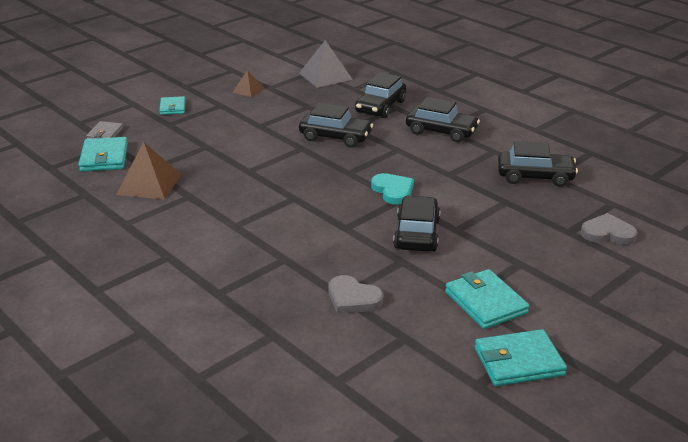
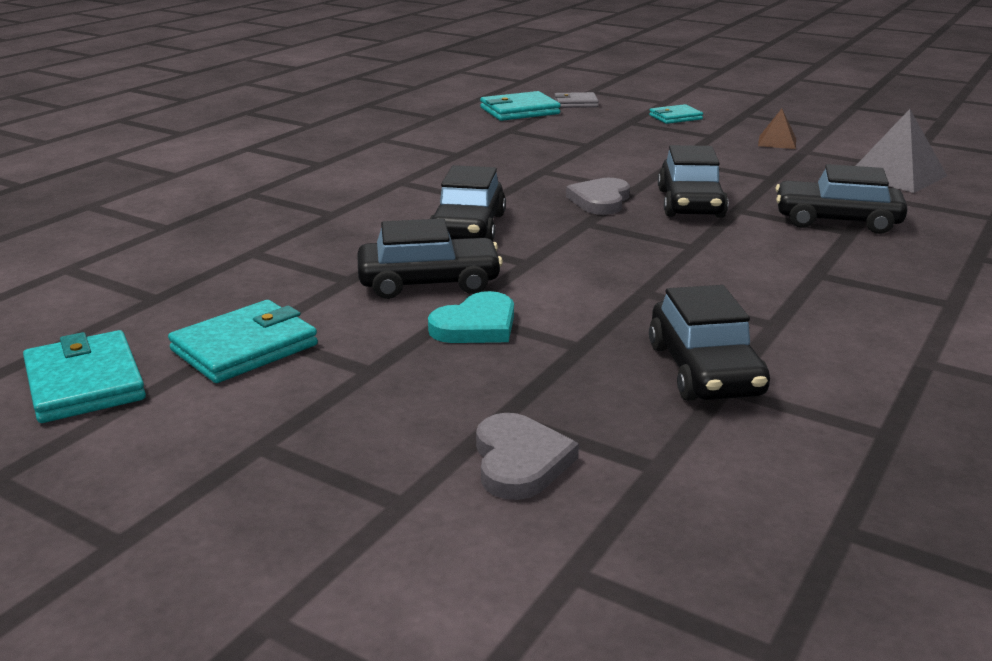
camera: 75 degrees right, 5 degrees down
(149, 184) = (473, 135): brown pyramid -> none
(353, 298) = (245, 259): grey heart -> grey heart (600, 200)
(393, 191) = (551, 255): turquoise heart -> turquoise heart (476, 325)
(441, 131) = (800, 273): black car -> black car (468, 228)

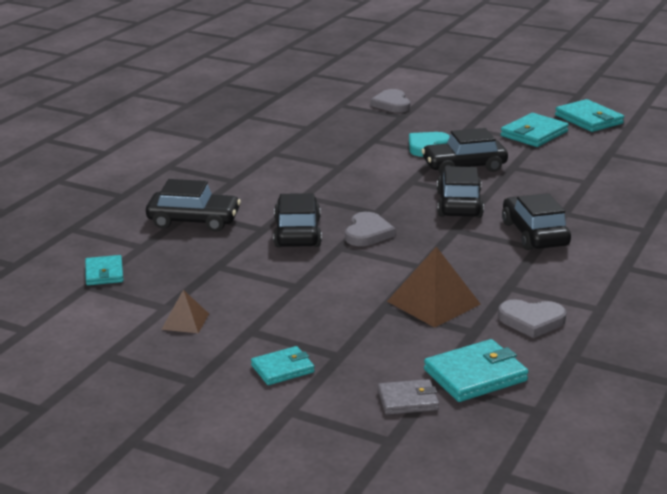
camera: 175 degrees right, 0 degrees up
(452, 134) = (531, 321): none -> grey heart
(538, 146) = (433, 302): none -> brown pyramid
(704, 370) = (315, 133): black car -> black car (534, 234)
(896, 175) = (104, 273): grey pyramid -> turquoise wallet

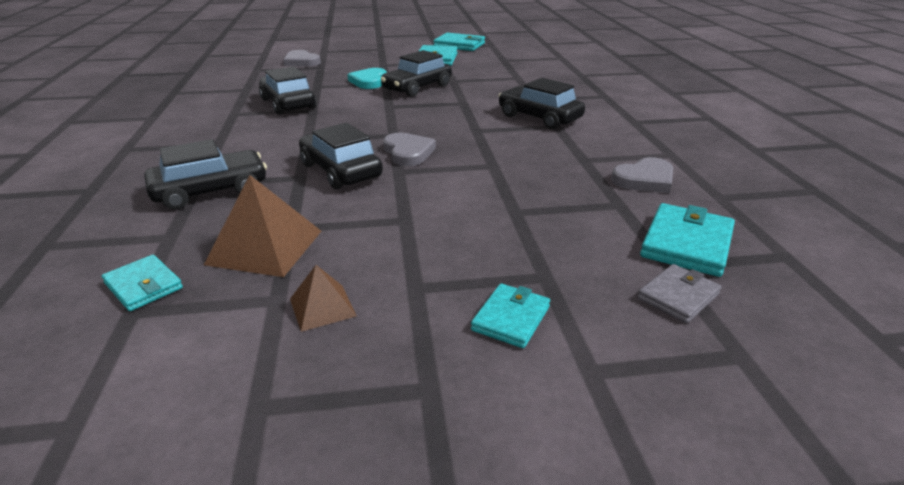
camera: 35 degrees left, 5 degrees up
(433, 302) = (549, 191): brown pyramid -> brown pyramid (265, 247)
(459, 204) = (452, 112): black car -> black car (288, 104)

